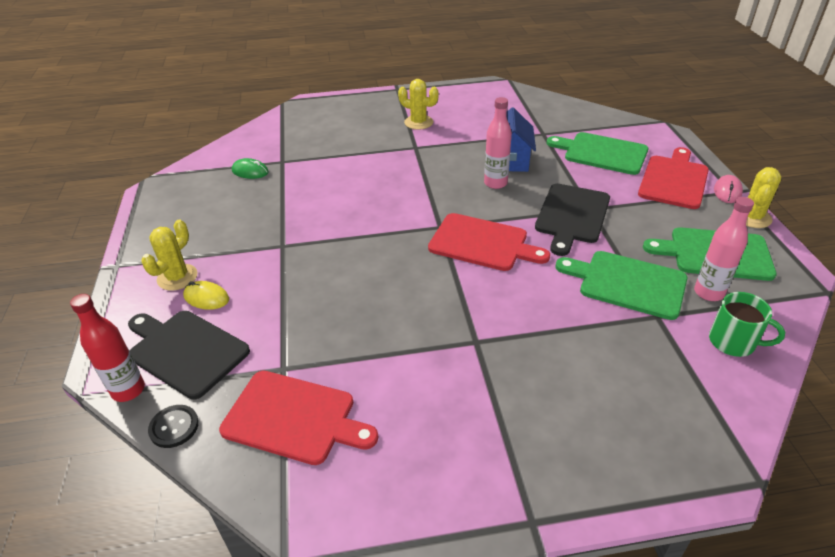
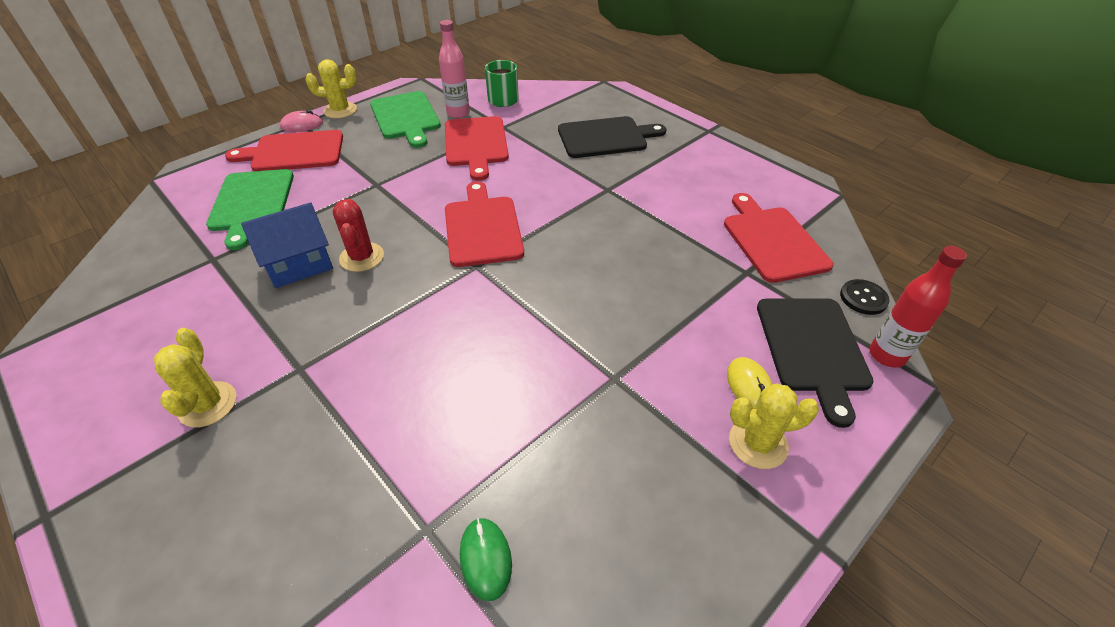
camera: 125 degrees left, 5 degrees up
(495, 183) = (362, 257): pink bottle -> red cactus
(572, 216) = (396, 191): black cutting board -> black cutting board (605, 137)
(628, 284) = (476, 144): green cutting board -> red cutting board

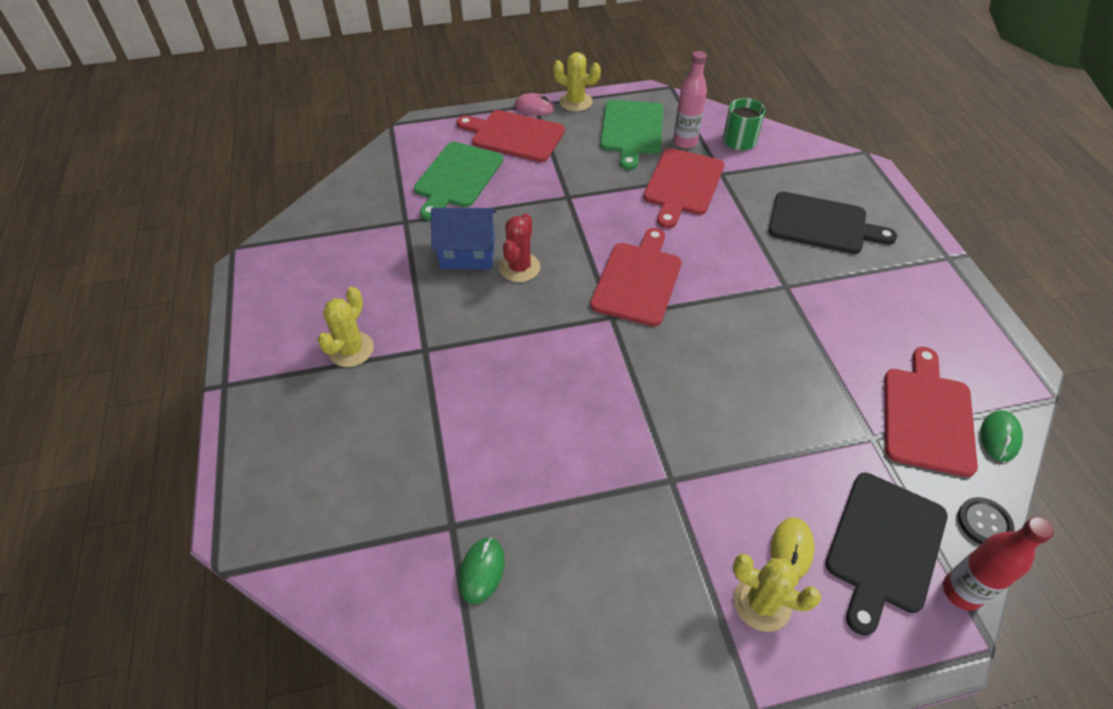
camera: 30 degrees right, 5 degrees up
(828, 235) = (999, 437): none -> green mouse

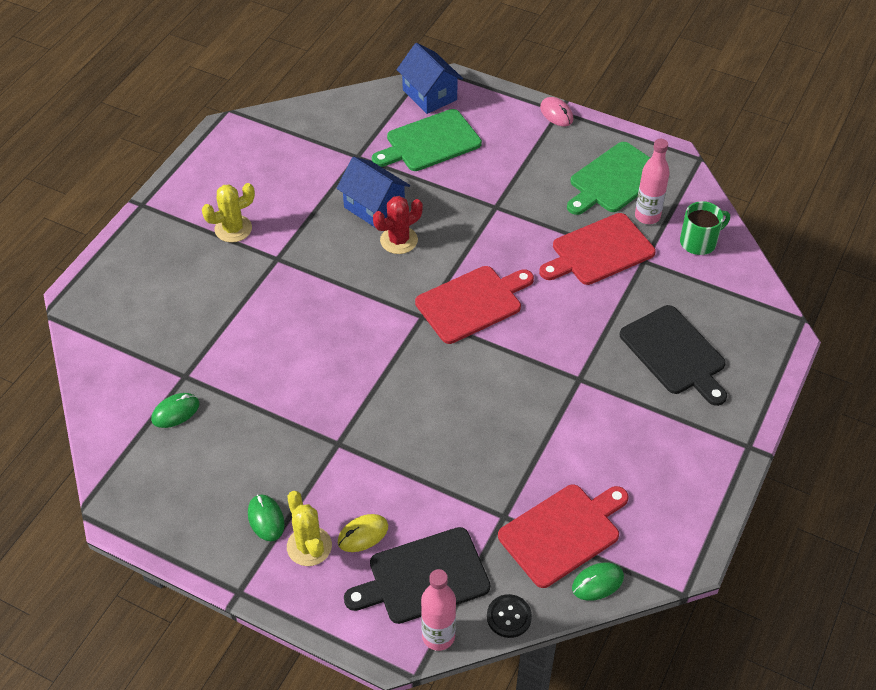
camera: 40 degrees right, 0 degrees up
(416, 143) = (429, 95): none -> blue house
(514, 136) = (512, 130): red cutting board -> none
(575, 102) = (597, 127): yellow cactus -> none
(692, 610) = (266, 519): none -> green mouse
(961, 592) = (438, 636): red bottle -> pink bottle

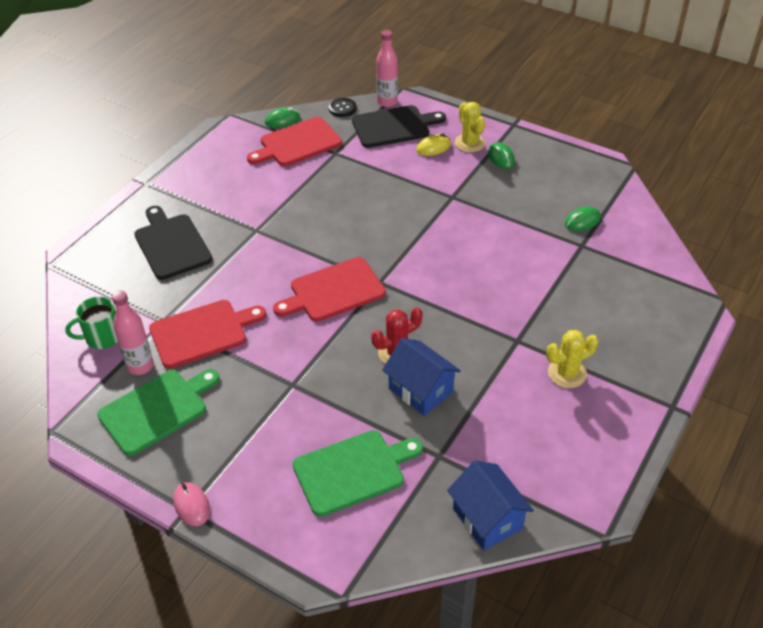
camera: 175 degrees left, 5 degrees down
(429, 95) = (345, 546): blue house -> blue house (487, 519)

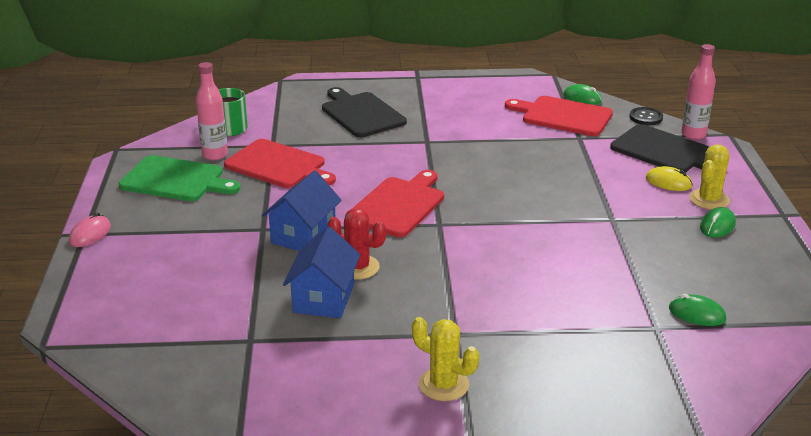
camera: 55 degrees right, 15 degrees down
(171, 244) = (361, 114): black cutting board -> black cutting board turned 60 degrees counterclockwise
(334, 291) = (398, 205): red cutting board -> red cutting board turned 90 degrees clockwise
(352, 471) = (190, 298): green cutting board -> none
(487, 519) = (194, 399): blue house -> blue house (303, 235)

